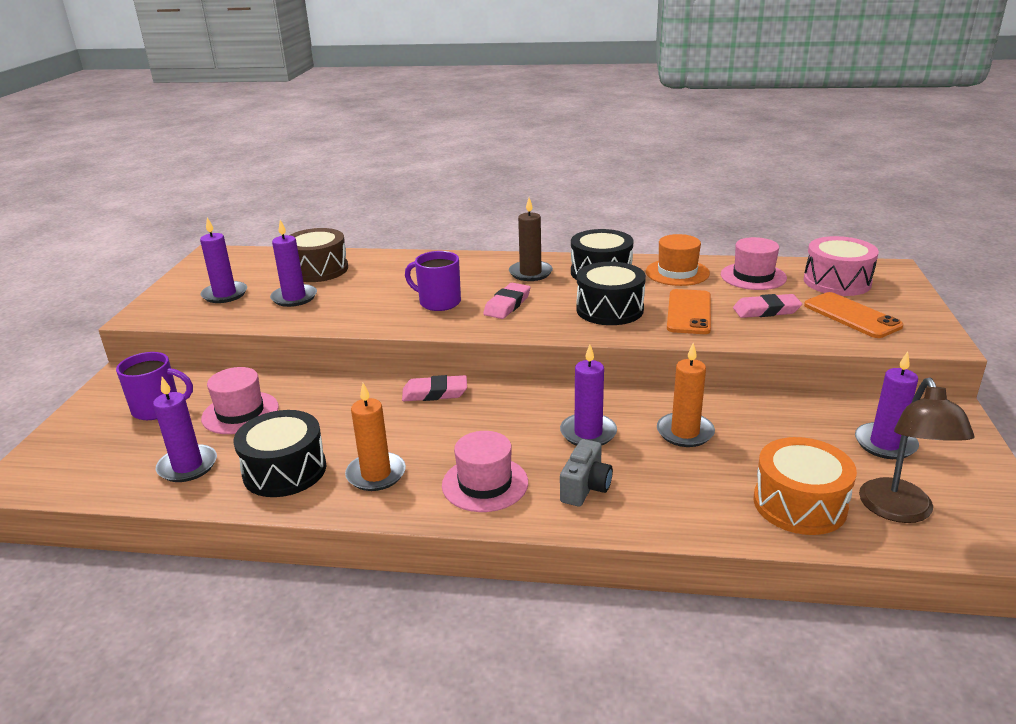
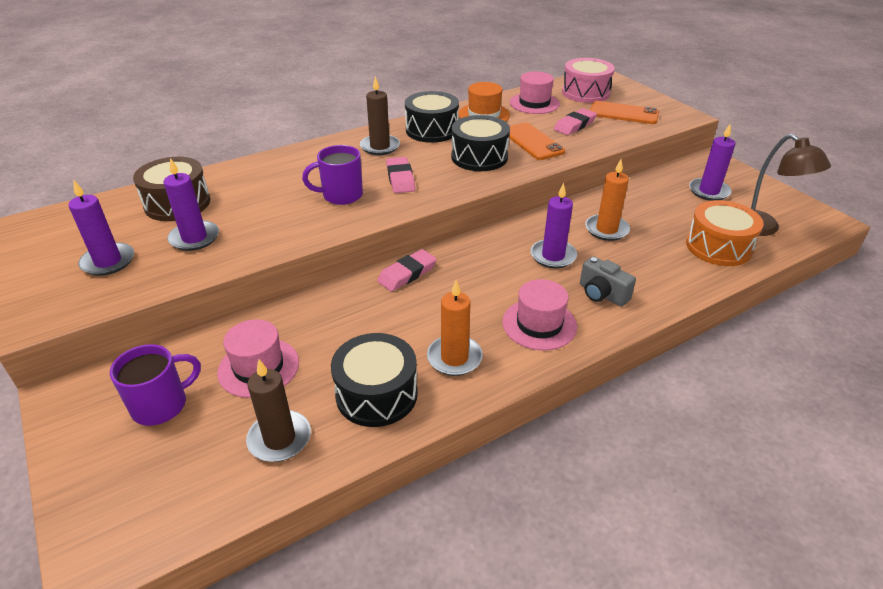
camera: 40 degrees left, 10 degrees up
(188, 466) = (279, 438): purple candle -> brown candle
(585, 487) = (602, 294): grey camera -> grey camera turned 150 degrees clockwise

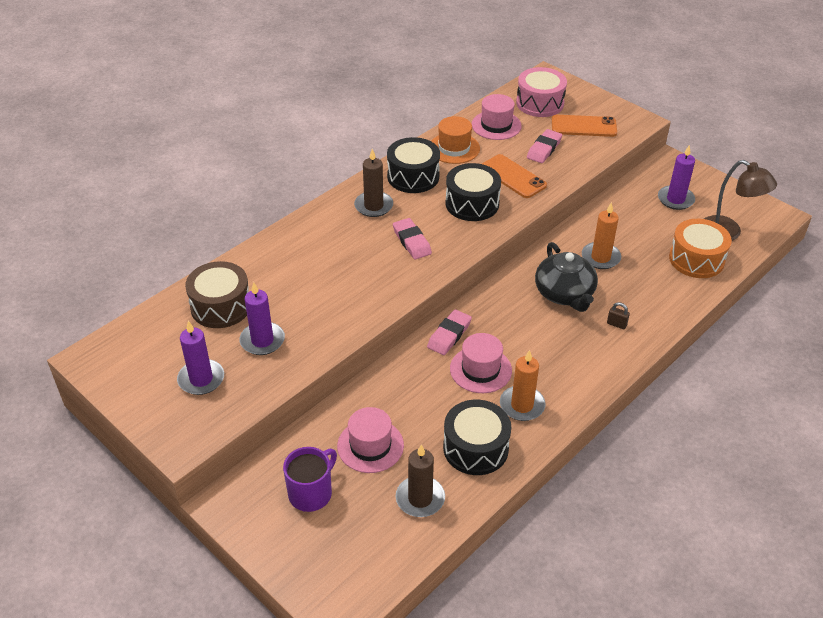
camera: 15 degrees left, 5 degrees up
(341, 195) = (368, 270): purple mug -> none
(539, 324) = (576, 362): pink hat -> pink hat (480, 369)
(553, 256) = (565, 294): purple candle -> black teapot
(602, 294) = (616, 324): grey camera -> brown padlock

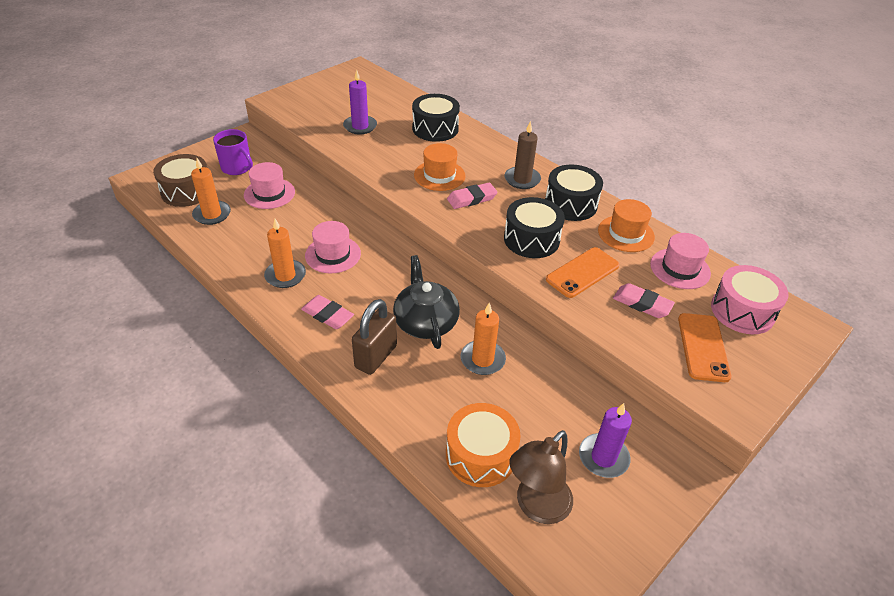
camera: 90 degrees right, 0 degrees up
(201, 379) = (328, 104): purple candle -> none
(221, 306) = (399, 110): brown drum -> brown drum (187, 191)
(370, 266) = (439, 175): none -> orange hat
(420, 498) = (212, 214): brown candle -> orange candle
(449, 335) = (378, 239): pink eraser -> pink eraser (327, 315)
(475, 448) = (248, 245): black drum -> black drum (435, 129)
(565, 294) = (425, 322): black teapot -> black teapot turned 90 degrees clockwise
(616, 324) = (376, 356): brown padlock -> brown padlock, size x2.34

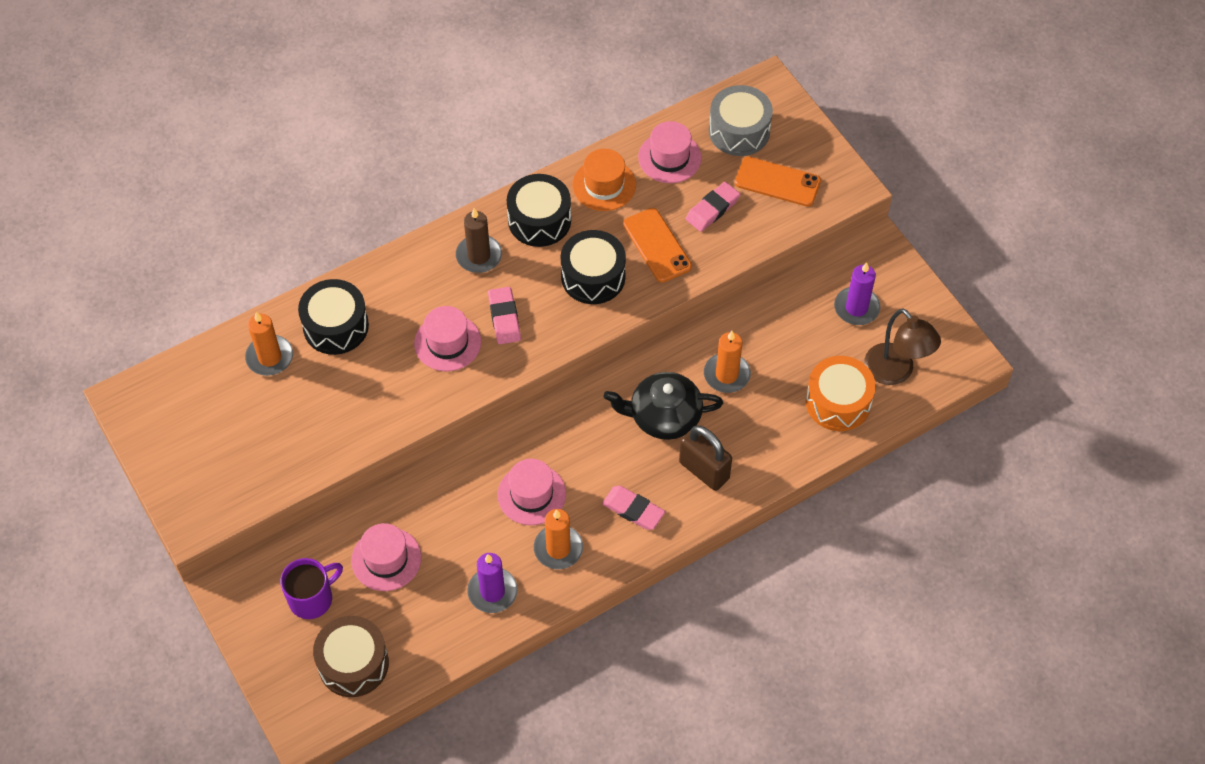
camera: 75 degrees left, 15 degrees up
(212, 214) = (416, 630): orange candle -> orange candle (269, 357)
(327, 315) = (633, 510): pink eraser -> pink eraser turned 75 degrees clockwise
(360, 126) = (303, 417): purple candle -> purple candle (492, 592)
(439, 175) = (447, 342): orange hat -> pink hat
(742, 311) = (739, 131): pink drum -> grey drum

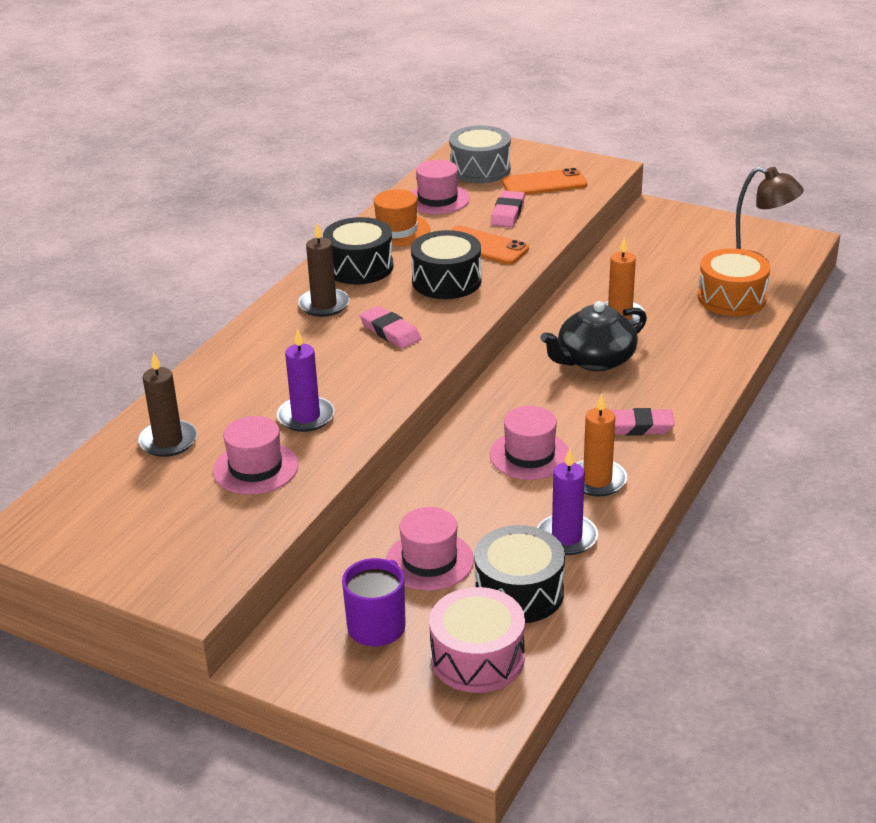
camera: 30 degrees left, 25 degrees down
(269, 357) = (168, 441): orange candle -> brown candle
(336, 326) = (222, 396): black drum -> black drum (519, 592)
(353, 663) = (477, 658): brown drum -> pink drum
(447, 342) = (350, 365): pink hat -> pink hat (255, 468)
(704, 470) = (670, 378): brown padlock -> none
(856, 308) = (679, 245): purple candle -> purple candle (306, 417)

